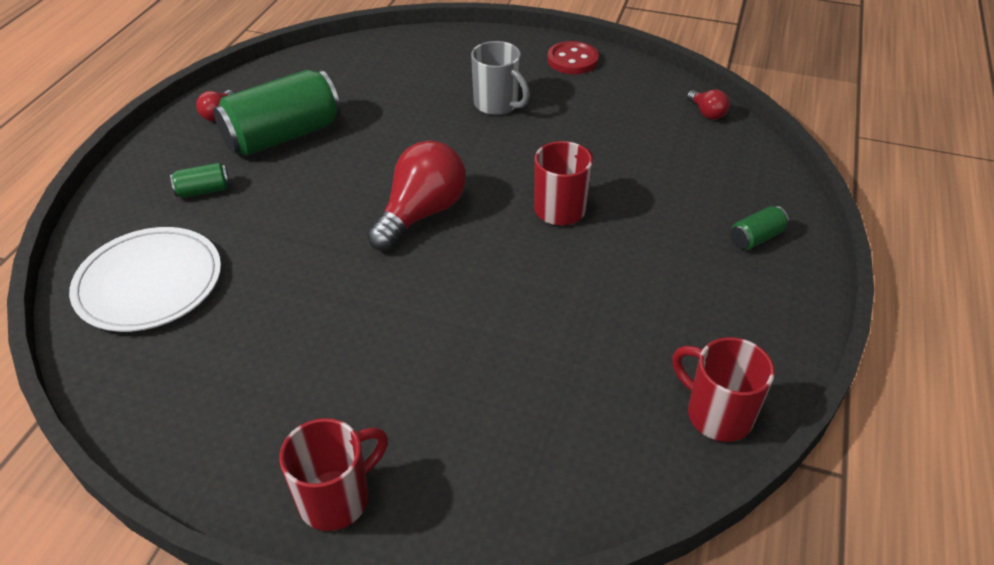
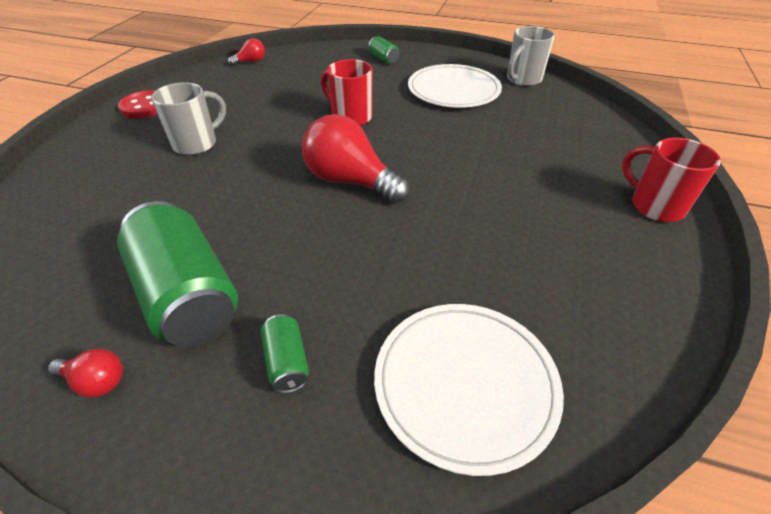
camera: 90 degrees left, 0 degrees up
(657, 315) = (453, 90): none -> white plate
(716, 414) = (522, 80): red mug -> grey mug

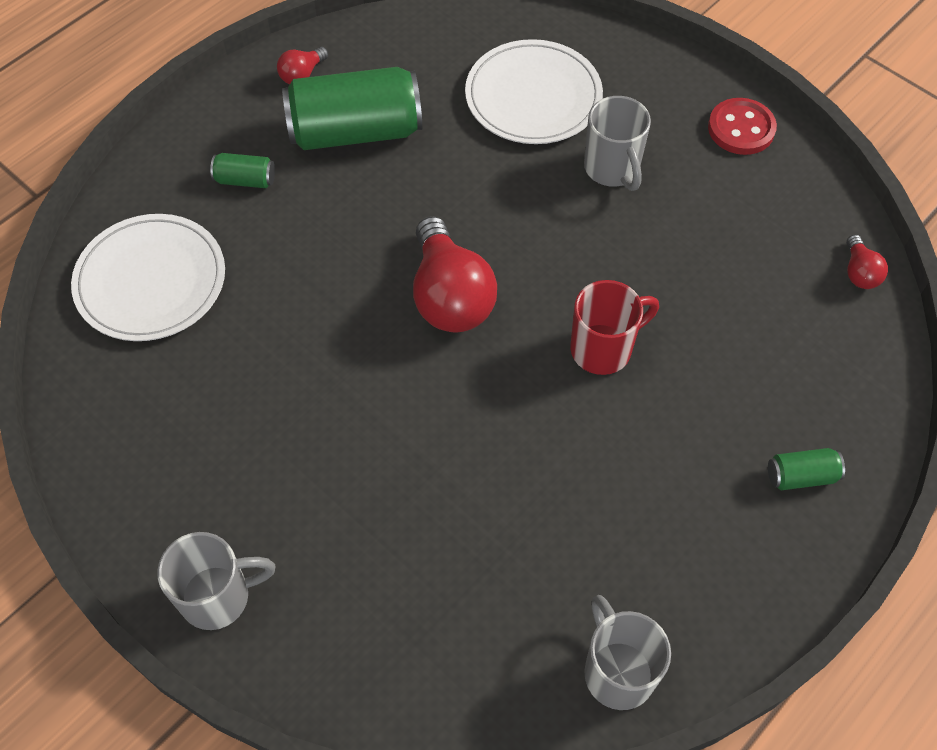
camera: 115 degrees right, 15 degrees up
(350, 181) = (450, 296): red light bulb -> red light bulb turned 105 degrees clockwise
(453, 90) = (627, 529): white plate -> white plate (533, 96)
(654, 206) = (218, 596): red mug -> grey mug

